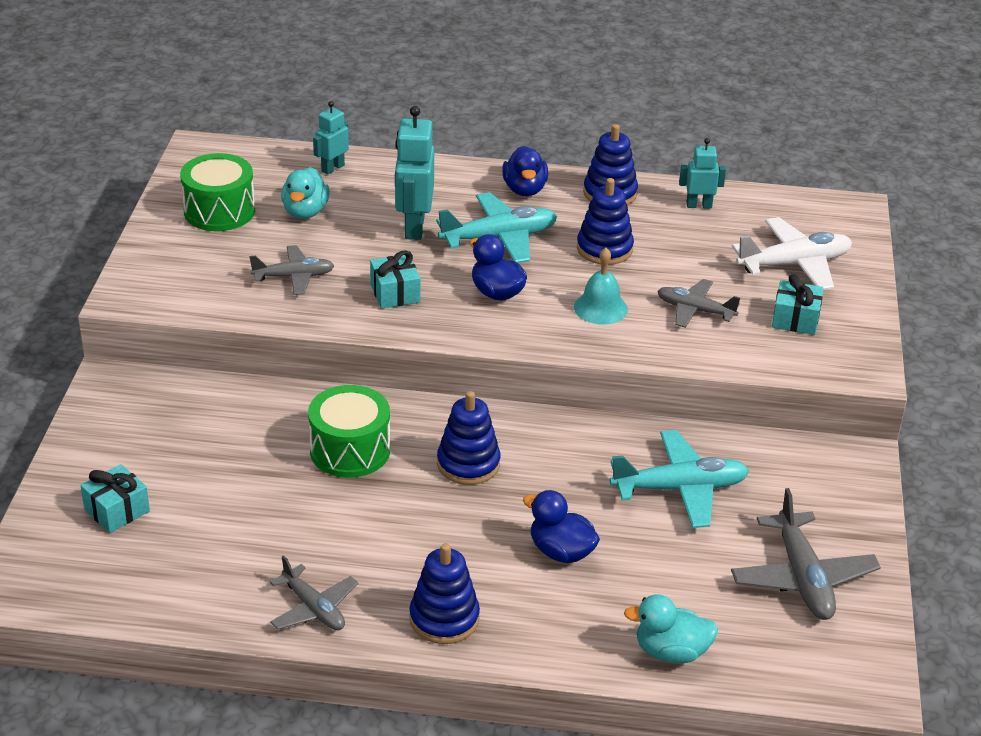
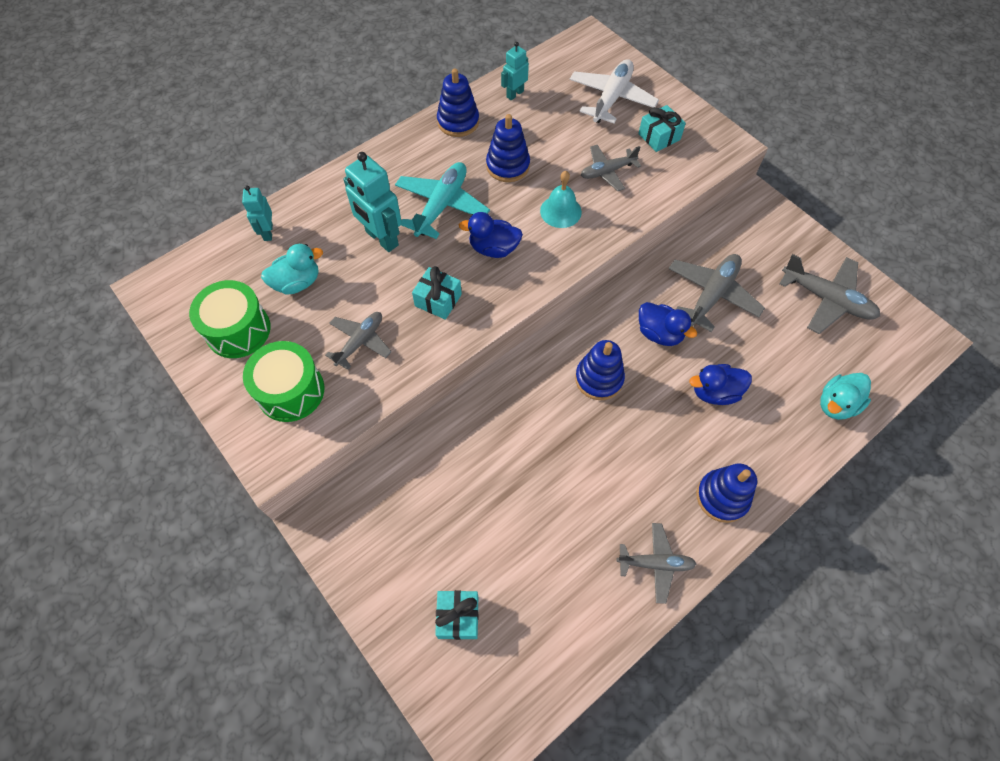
camera: 45 degrees left, 25 degrees up
(305, 212) = (297, 283): turquoise duck -> turquoise duck turned 75 degrees counterclockwise
(350, 450) = (528, 431): green drum -> green drum (291, 391)
(524, 189) = (407, 156): blue duck -> blue duck (659, 333)
(680, 489) = (712, 295): turquoise plane -> grey plane

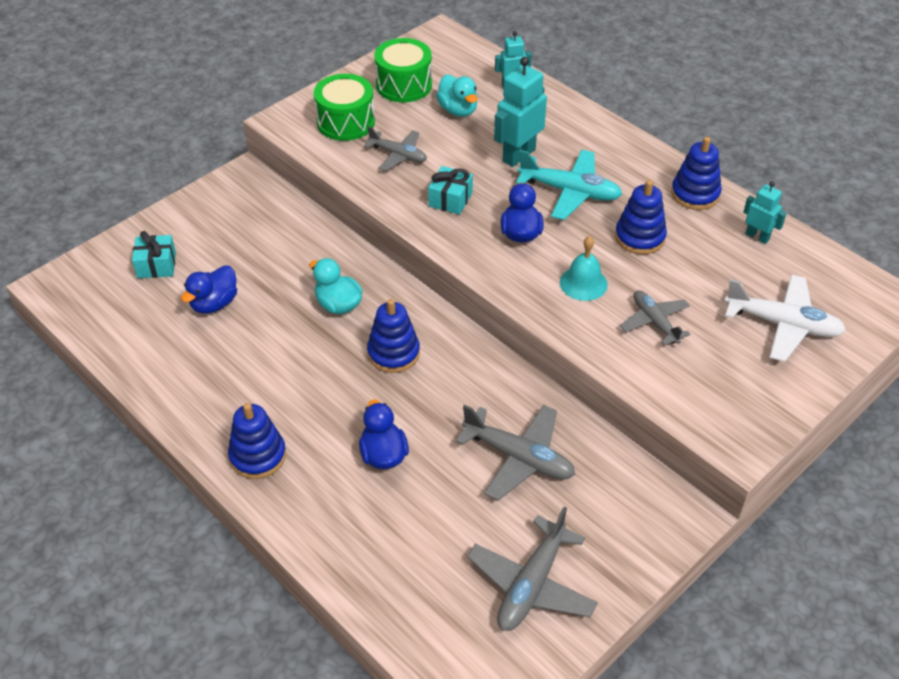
camera: 85 degrees right, 15 degrees down
(655, 564) = (191, 399): grey plane -> none
(659, 137) = (729, 371): turquoise gift -> none
(659, 333) = (456, 405): blue duck -> blue duck (214, 304)
(836, 404) = (374, 578): turquoise duck -> turquoise duck (338, 304)

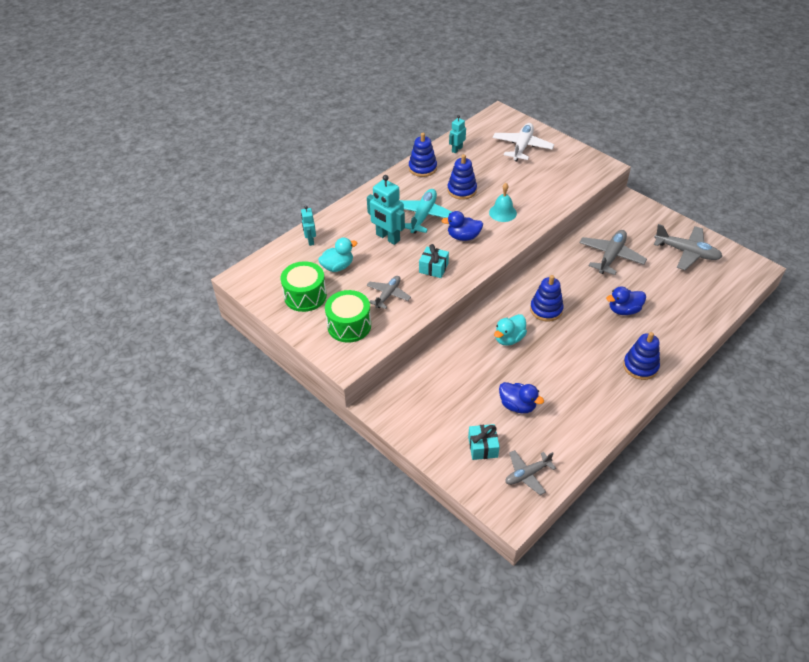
camera: 90 degrees left, 0 degrees up
(655, 322) = (528, 188): grey plane -> grey plane (527, 474)

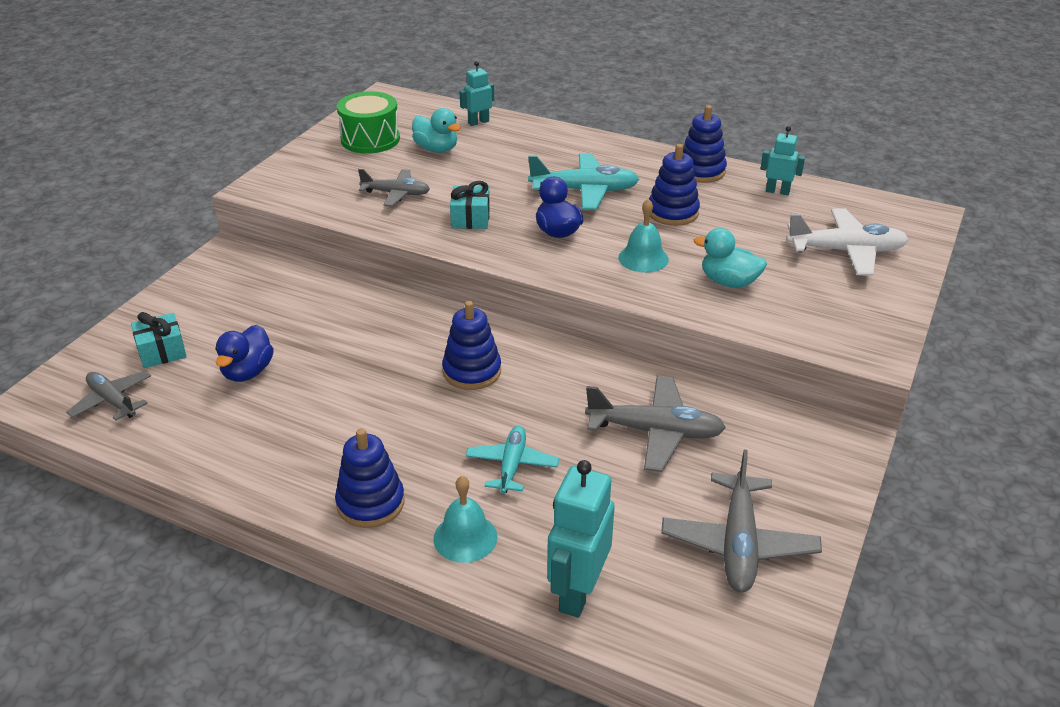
camera: 70 degrees right, 10 degrees down
(349, 325) = (326, 178): green drum -> none
(387, 237) = (517, 172): turquoise robot -> turquoise robot (577, 593)
(509, 338) = (388, 342): turquoise duck -> turquoise duck (729, 282)
(624, 310) = (512, 465): blue duck -> turquoise plane
(669, 336) = (465, 537): none -> turquoise bell

